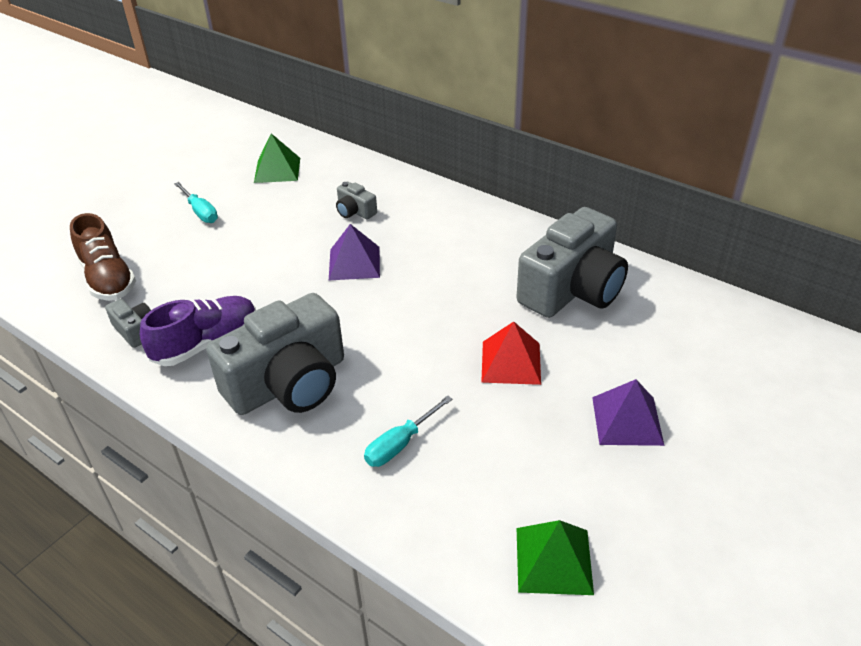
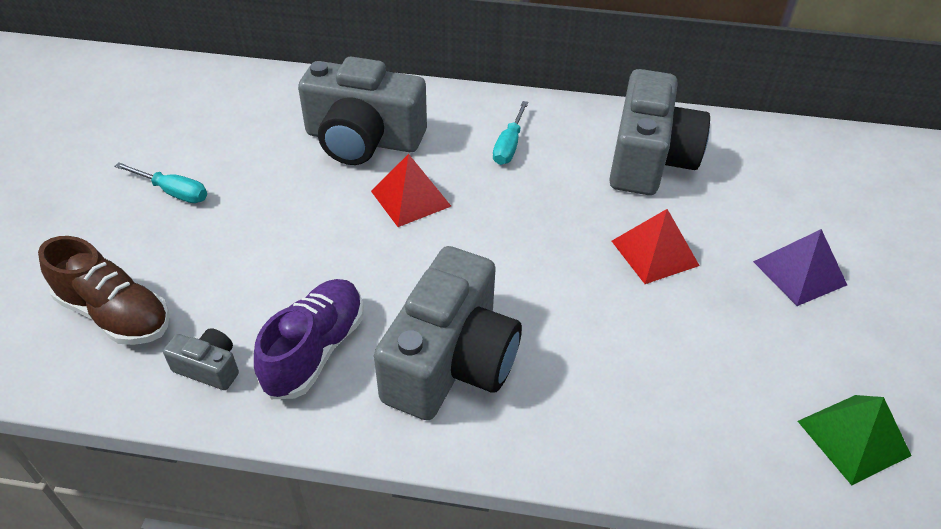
camera: 30 degrees left, 5 degrees up
(277, 170) = (230, 115): green pyramid -> none
(354, 263) = (410, 198): purple pyramid -> red pyramid
(355, 211) = (363, 140): grey camera -> grey camera, size x2.35
(400, 444) = (622, 381): turquoise screwdriver -> turquoise screwdriver (509, 146)

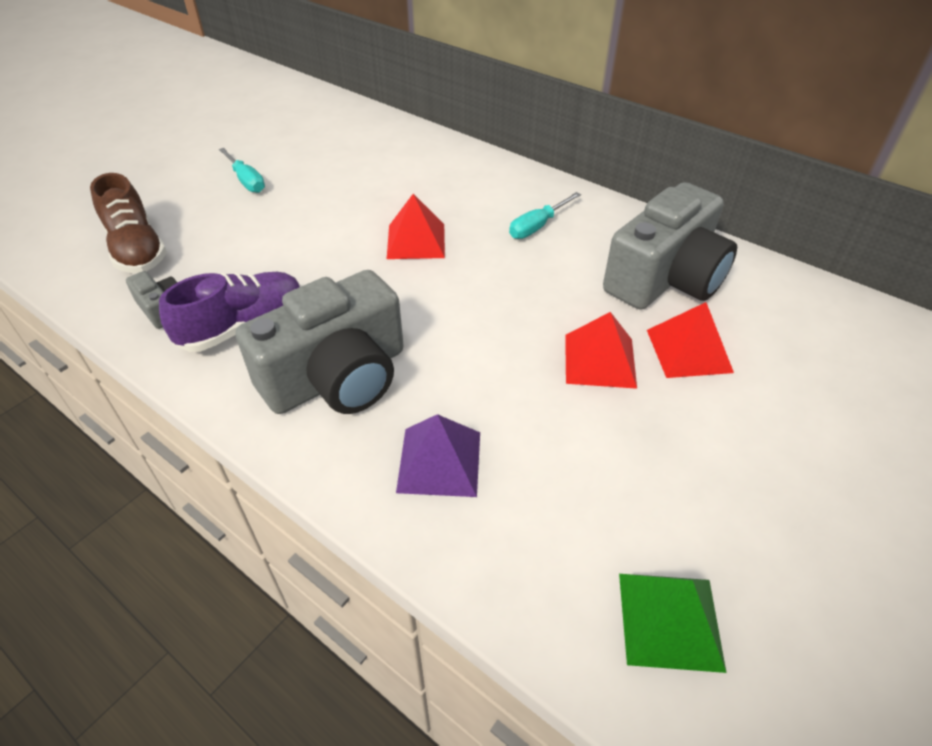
camera: 30 degrees right, 0 degrees up
(363, 140) = (417, 185): grey camera -> none
(712, 217) = (689, 350): none -> red pyramid
(799, 273) = (744, 436): purple pyramid -> purple pyramid (439, 461)

